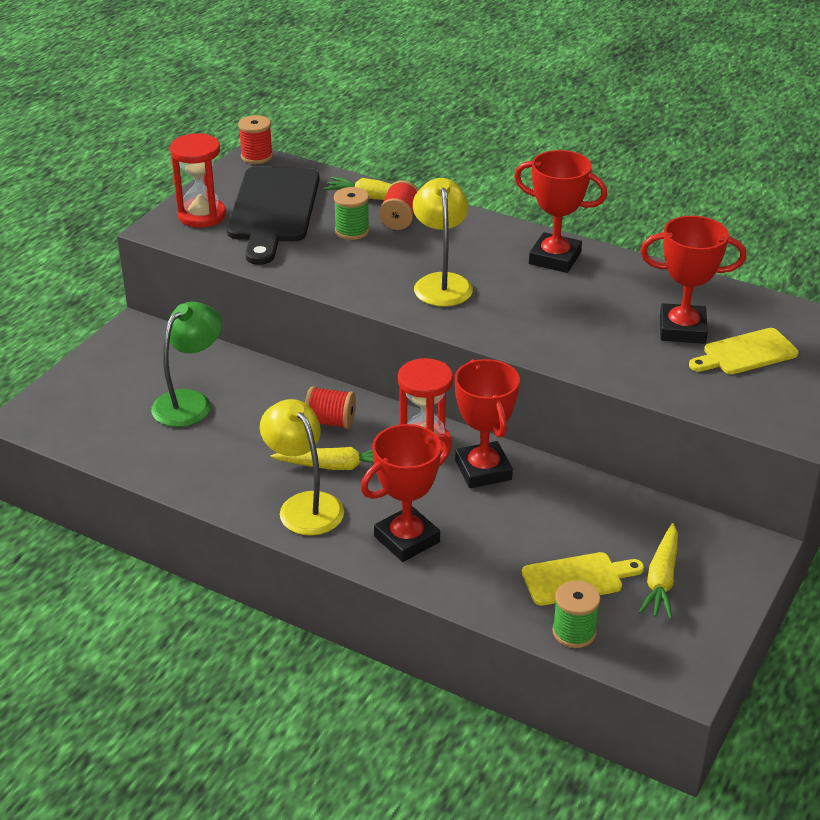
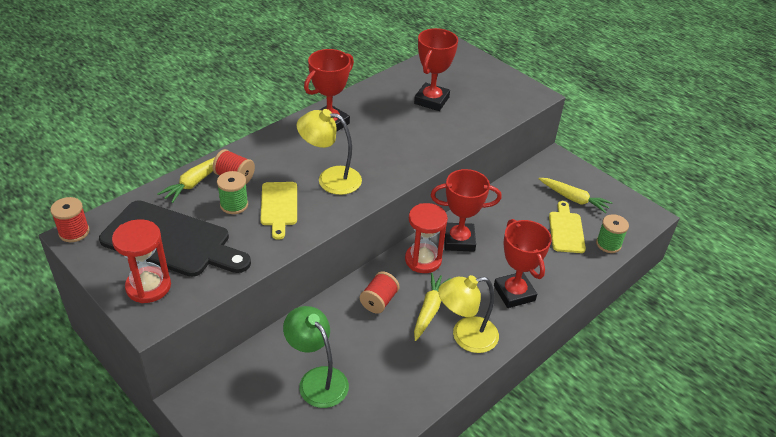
camera: 75 degrees left, 5 degrees up
(746, 353) = (464, 87): yellow cutting board -> yellow cutting board (279, 206)

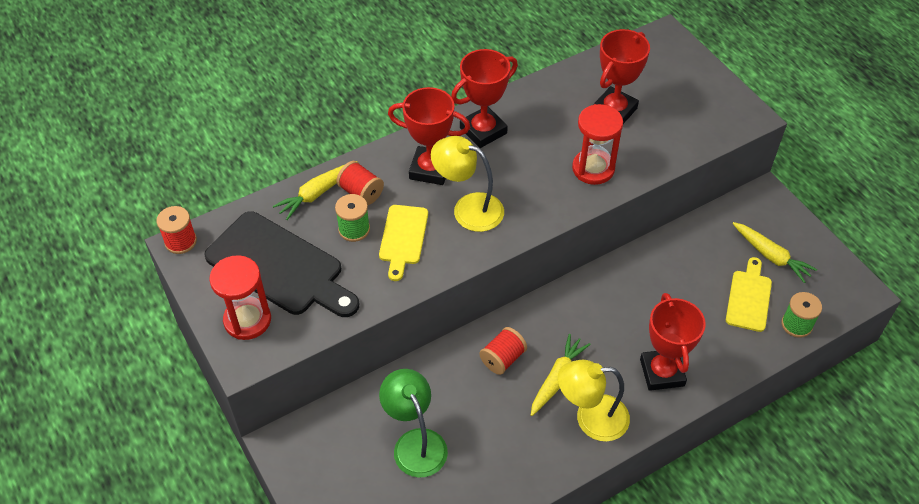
camera: 15 degrees right, 10 degrees up
(423, 260) = (565, 313): red hourglass -> red hourglass (593, 169)
(459, 240) = (614, 293): red trophy -> red trophy (430, 169)

